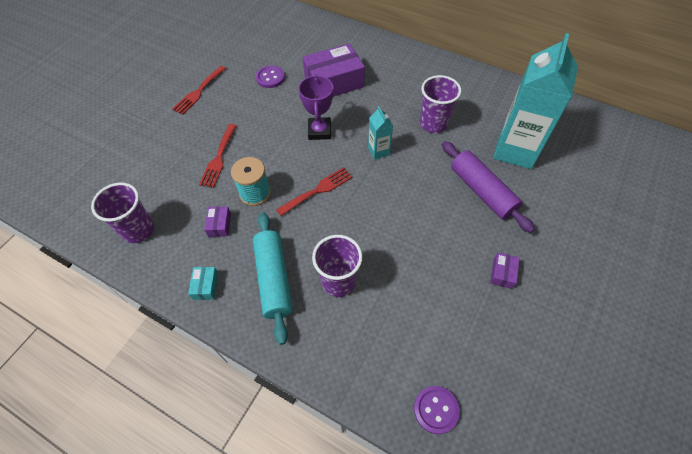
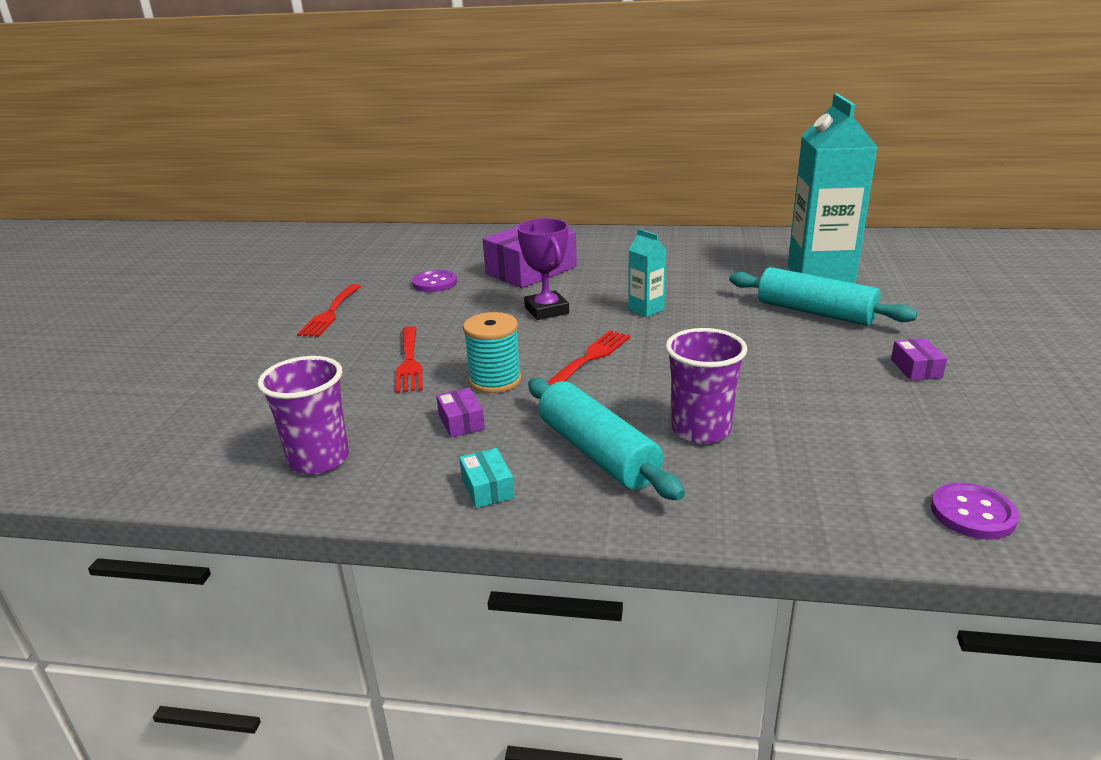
camera: 20 degrees left, 30 degrees down
(433, 124) = (697, 276): purple cup -> none
(482, 191) = (815, 312): purple rolling pin -> turquoise rolling pin

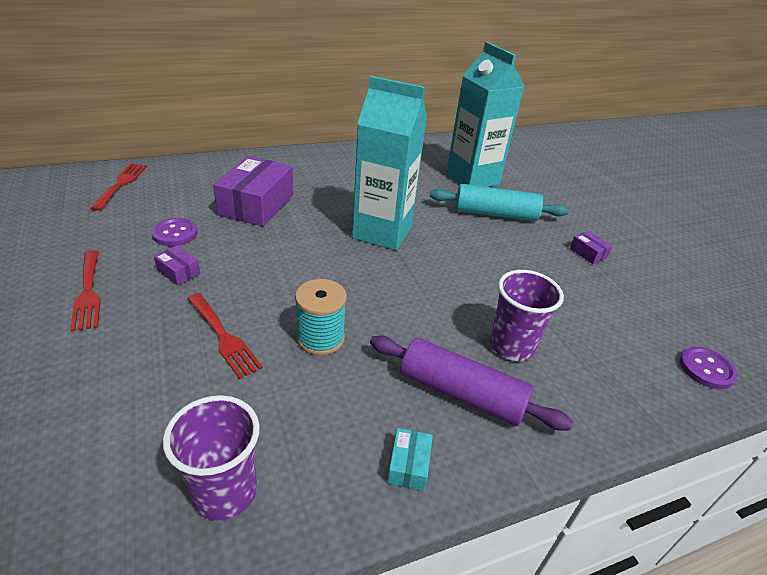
camera: 35 degrees left, 10 degrees up
(461, 422) = (328, 395): purple box -> purple box (178, 272)
(487, 488) = (408, 465): turquoise box -> turquoise box turned 60 degrees clockwise
(546, 310) = (304, 248): purple trophy -> none
(590, 358) = (379, 293): red fork -> red fork (121, 184)
(597, 453) = (461, 393): turquoise rolling pin -> purple rolling pin
(646, 310) = (382, 232): turquoise carton -> turquoise carton, size x2.23

